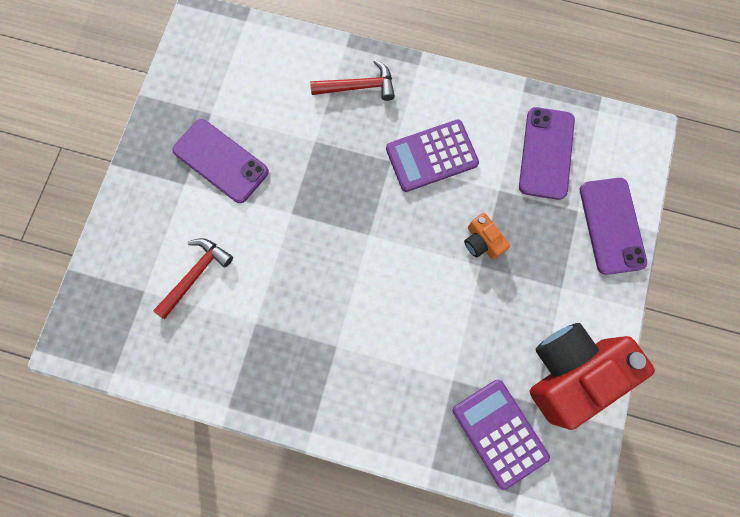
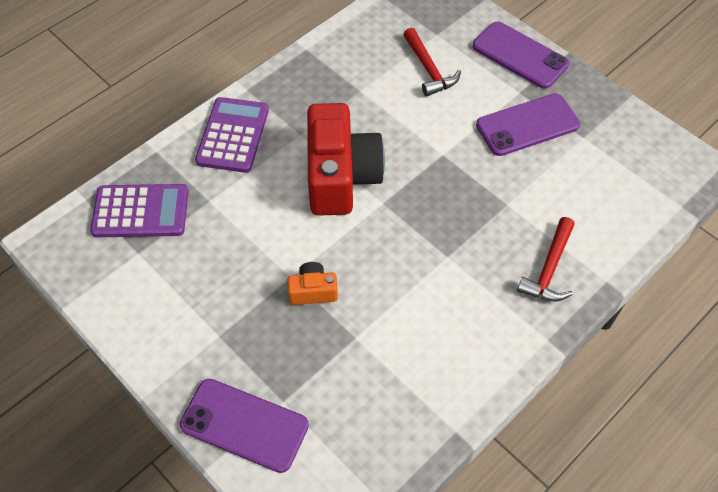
camera: 120 degrees right, 20 degrees down
(431, 156) = (431, 295): purple calculator -> purple calculator (233, 135)
(546, 153) = (366, 409): purple phone -> purple phone (520, 55)
(571, 372) = (141, 296): red camera -> red camera (341, 176)

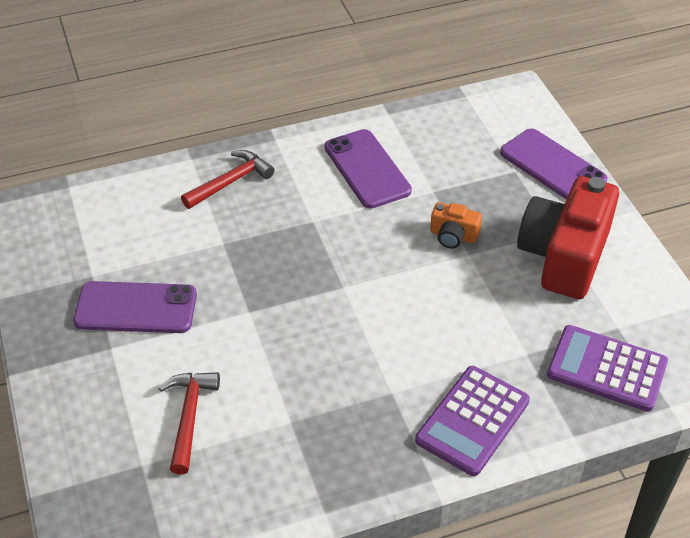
camera: 155 degrees left, 10 degrees down
(341, 176) = (371, 328): red camera -> red camera (564, 256)
(520, 55) = (68, 392): purple phone -> purple phone (367, 169)

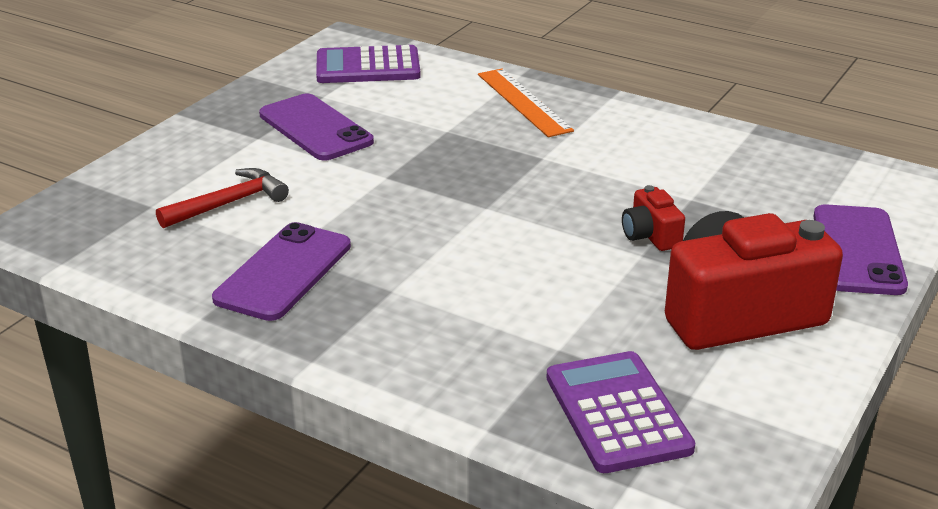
camera: 50 degrees right, 15 degrees down
(231, 182) = (524, 102): red hammer -> orange ruler
(367, 169) = (656, 154): purple phone -> purple phone (284, 272)
(453, 236) = (650, 235): orange camera -> red camera
(472, 421) = (420, 353): purple calculator -> purple calculator (368, 67)

